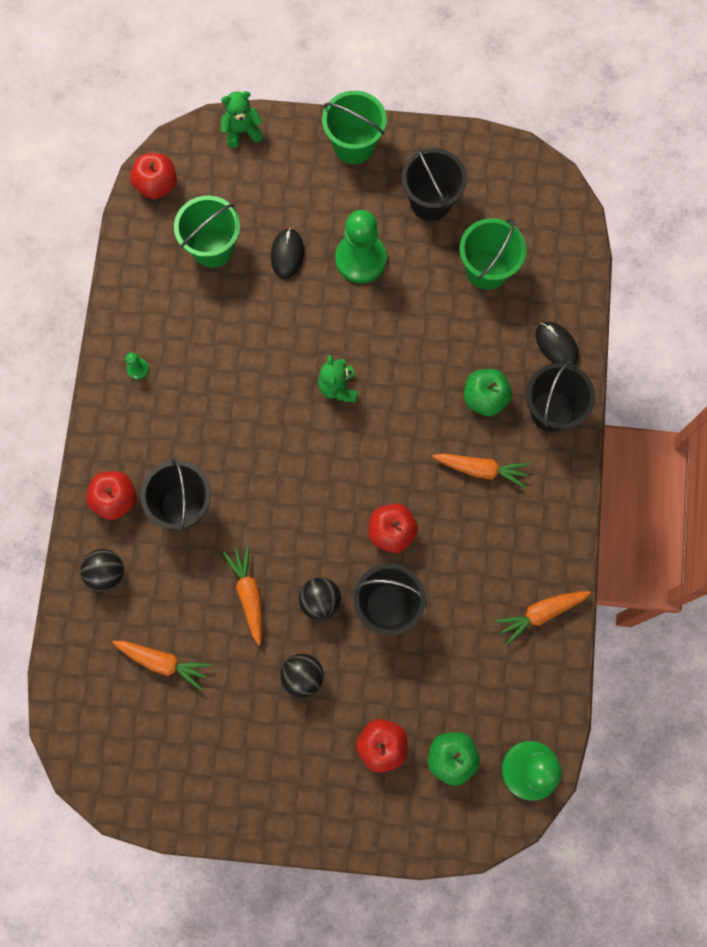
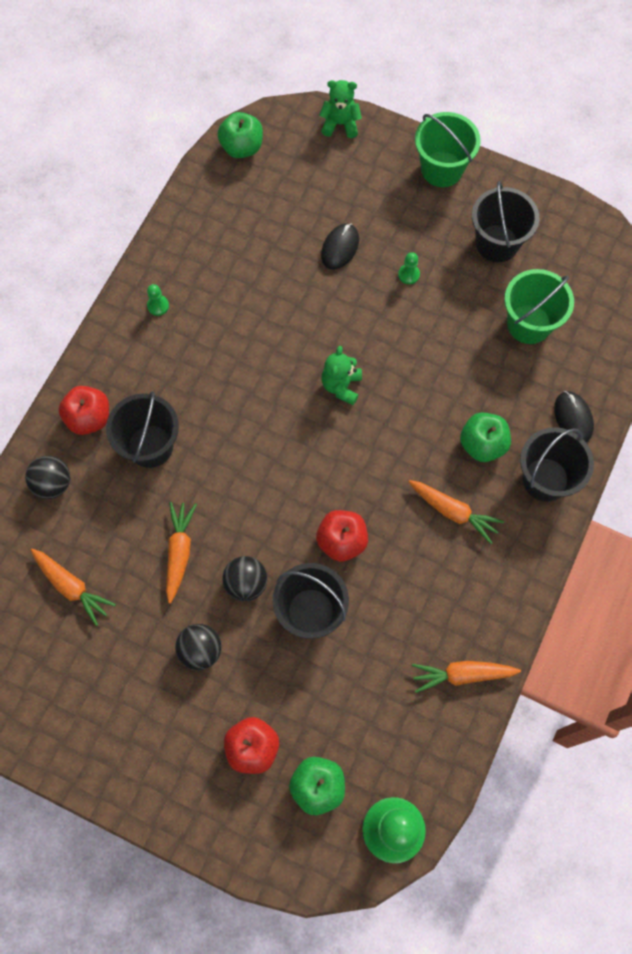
camera: 20 degrees right, 5 degrees down
(157, 185) = (242, 147): red apple -> green apple
(213, 248) = (272, 219): green bucket -> none
(360, 259) = (408, 274): green pawn -> green pawn, size x0.41

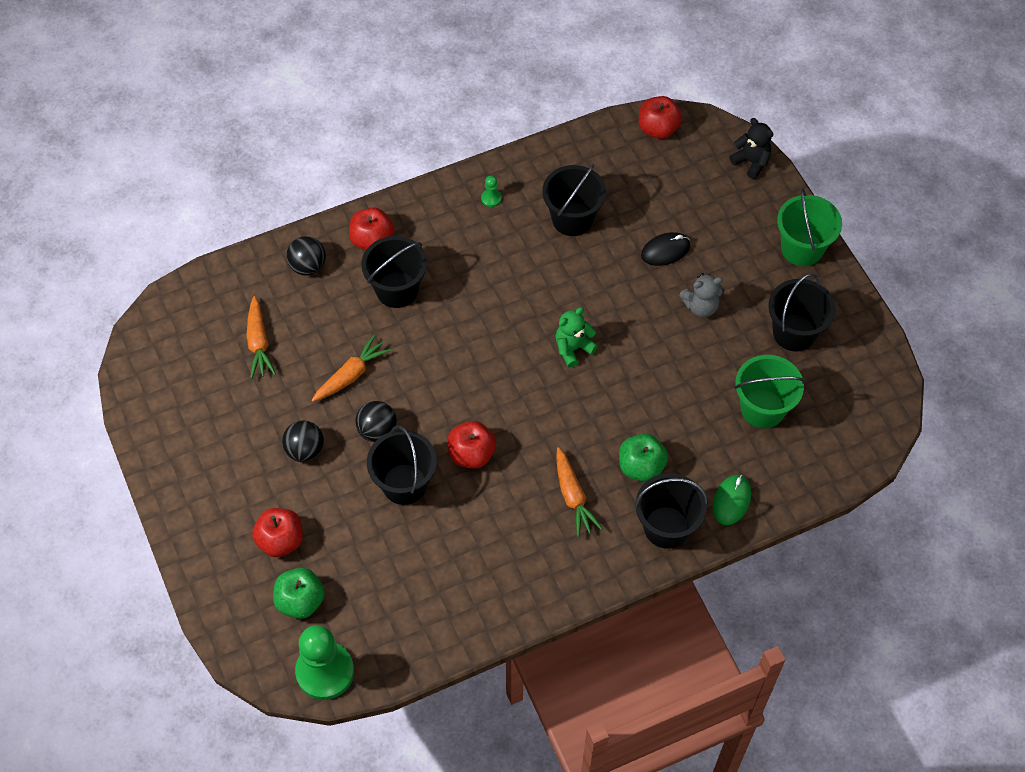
camera: 40 degrees right, 10 degrees down
(241, 274) = (572, 219): none -> black bucket
(242, 147) = (658, 129): green apple -> red apple
(340, 124) = (751, 162): green teddy bear -> black teddy bear
(408, 274) = (701, 306): green pawn -> grey teddy bear
(462, 675) = (472, 611): orange carrot -> none
(573, 418) = (731, 500): black mouse -> green mouse

